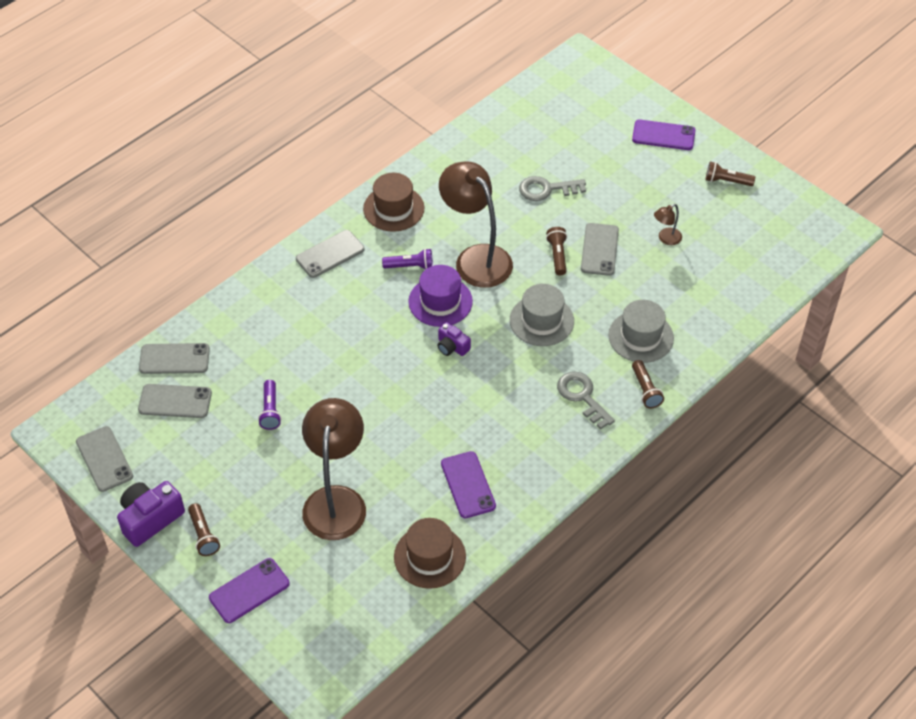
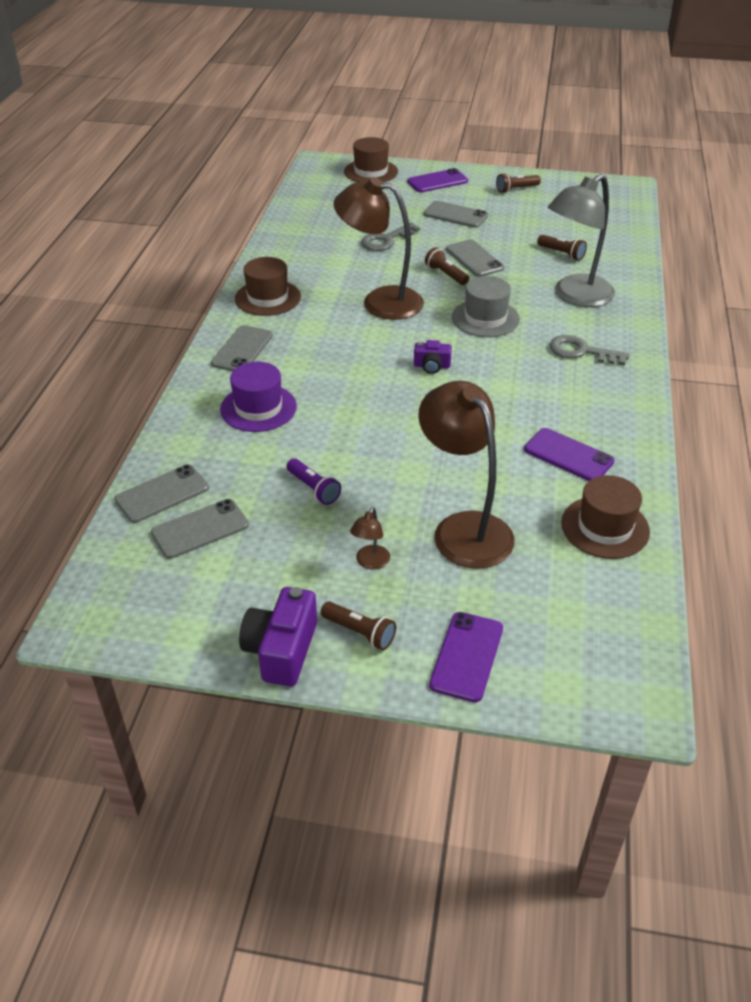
camera: 35 degrees left, 10 degrees down
(104, 459) = (167, 621): grey phone -> grey phone (455, 215)
(410, 266) = (328, 328): purple flashlight -> none
(440, 301) = (384, 341): purple hat -> purple hat (258, 408)
(615, 93) = (371, 172): none -> brown hat
(641, 337) = (575, 296): grey hat -> grey lamp
(645, 390) = (623, 326): brown flashlight -> brown flashlight (562, 254)
(666, 239) = (516, 234): brown lamp -> brown lamp (370, 563)

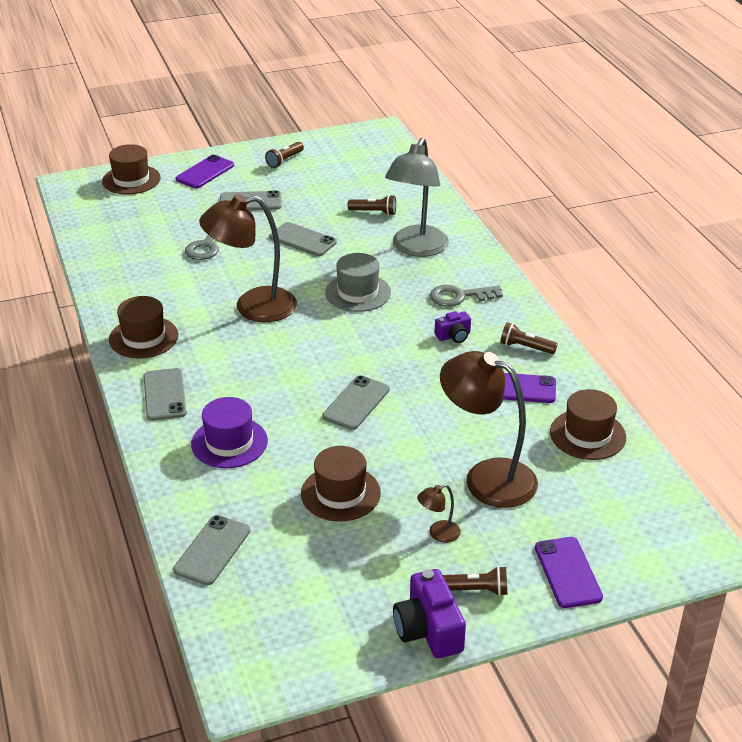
camera: 30 degrees left, 5 degrees down
(200, 529) = (274, 565): grey phone -> grey phone (356, 403)
(314, 489) = (340, 493): purple flashlight -> brown hat
(370, 563) = (438, 534): brown lamp -> brown lamp turned 75 degrees clockwise
(432, 366) = (348, 351): purple camera -> purple camera (454, 336)
(445, 274) = (290, 263): brown flashlight -> brown flashlight (525, 347)

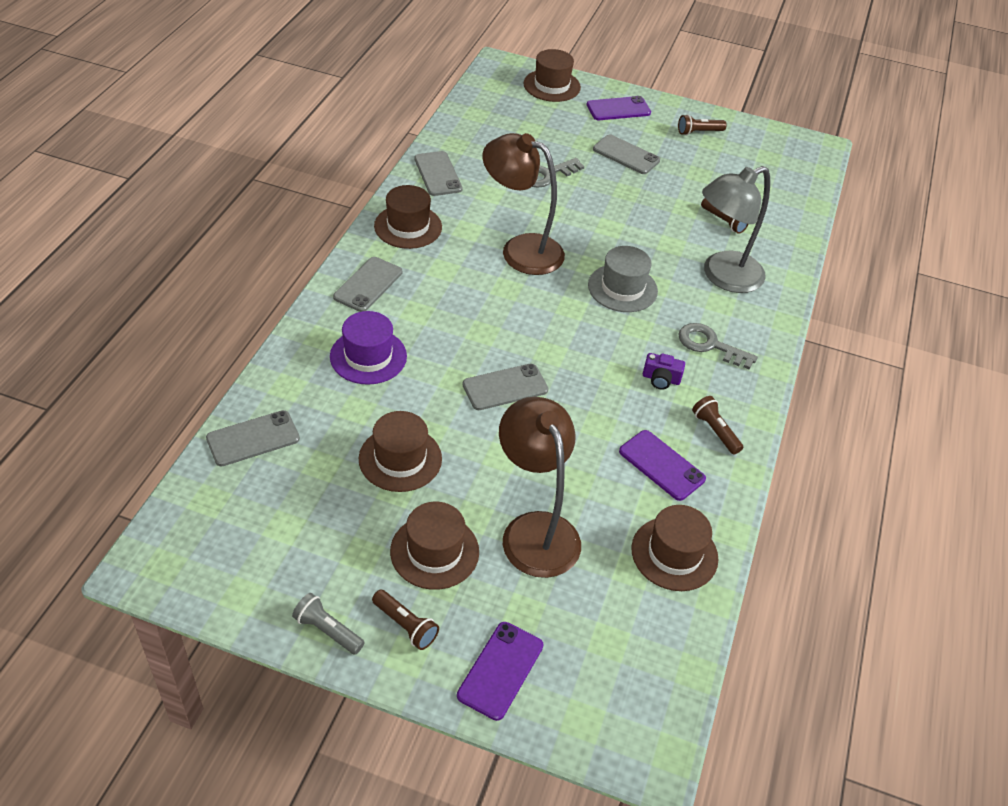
camera: 35 degrees right, 10 degrees up
(303, 240) = (631, 213): grey phone -> grey phone (438, 174)
(428, 630) = (327, 630): purple camera -> grey flashlight
(438, 534) = (434, 551): brown lamp -> brown hat

